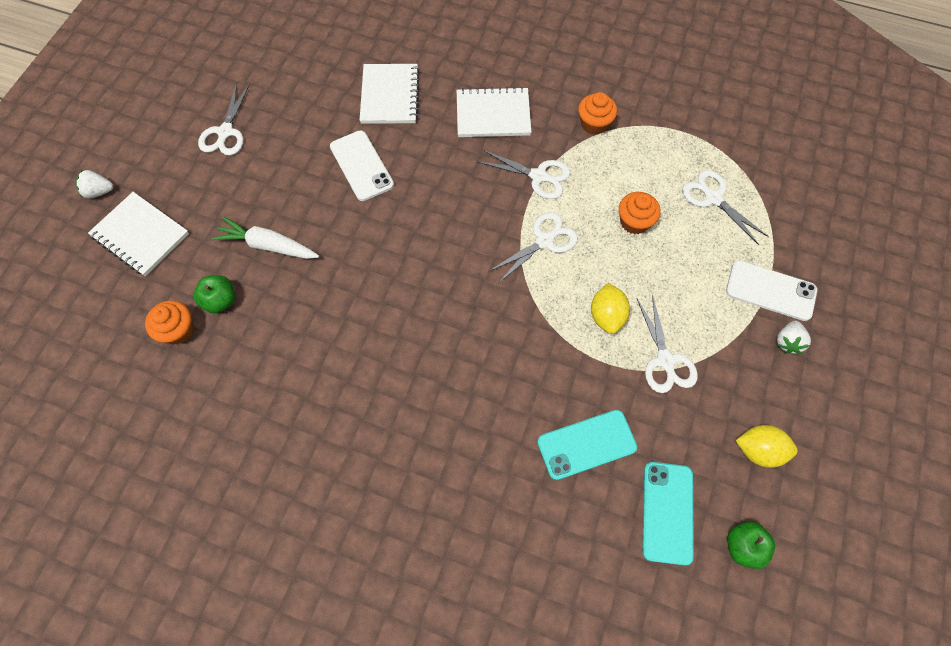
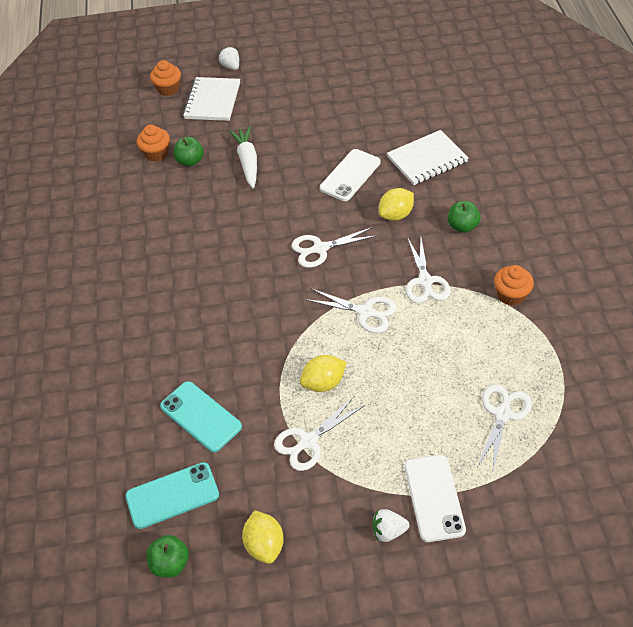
camera: 65 degrees right, 15 degrees down
(225, 132) = (322, 95): white scissors -> white scissors (320, 249)
(442, 156) = (396, 215): none -> yellow lemon
(493, 114) = (462, 226): white notebook -> green apple
(634, 222) = (430, 365): orange cupcake -> orange cupcake (168, 89)

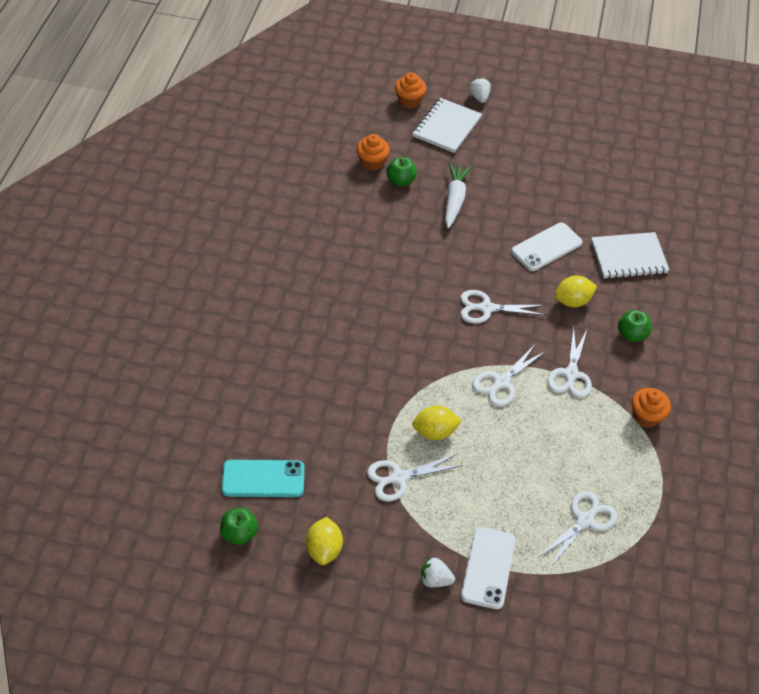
camera: 15 degrees right, 0 degrees up
(201, 416) = (314, 421): turquoise phone -> none
(365, 312) = (501, 382): white scissors -> white scissors turned 90 degrees clockwise

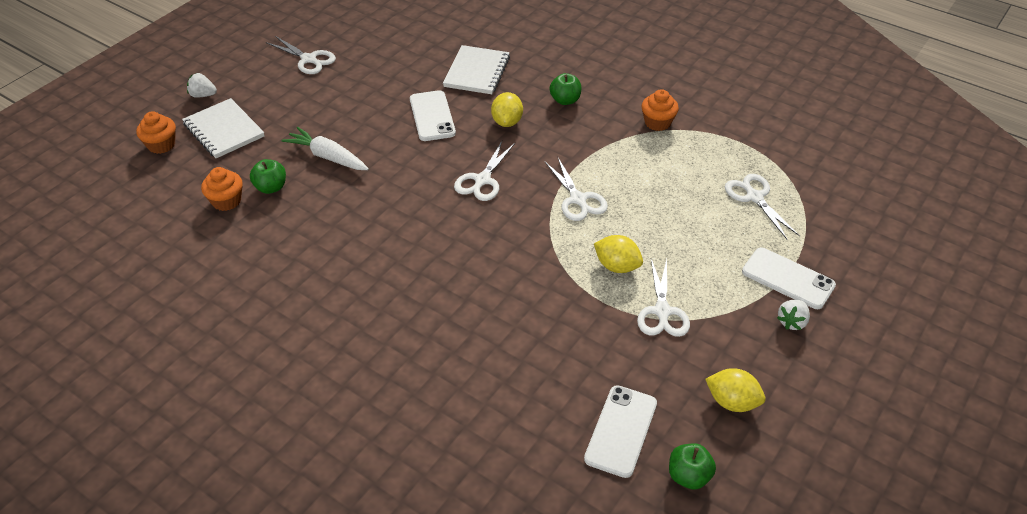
camera: 65 degrees left, 5 degrees down
(263, 479) = (621, 431): turquoise phone -> white phone
(435, 432) = (617, 266): yellow lemon -> yellow lemon turned 75 degrees counterclockwise
(571, 374) = (590, 151): white scissors -> white scissors (308, 59)

